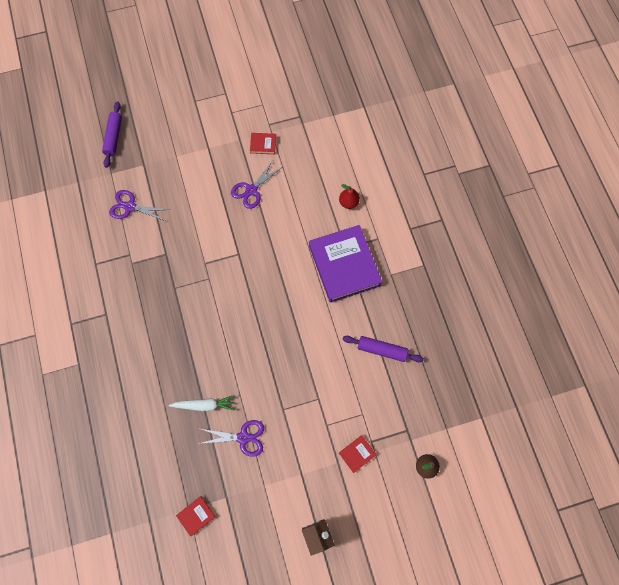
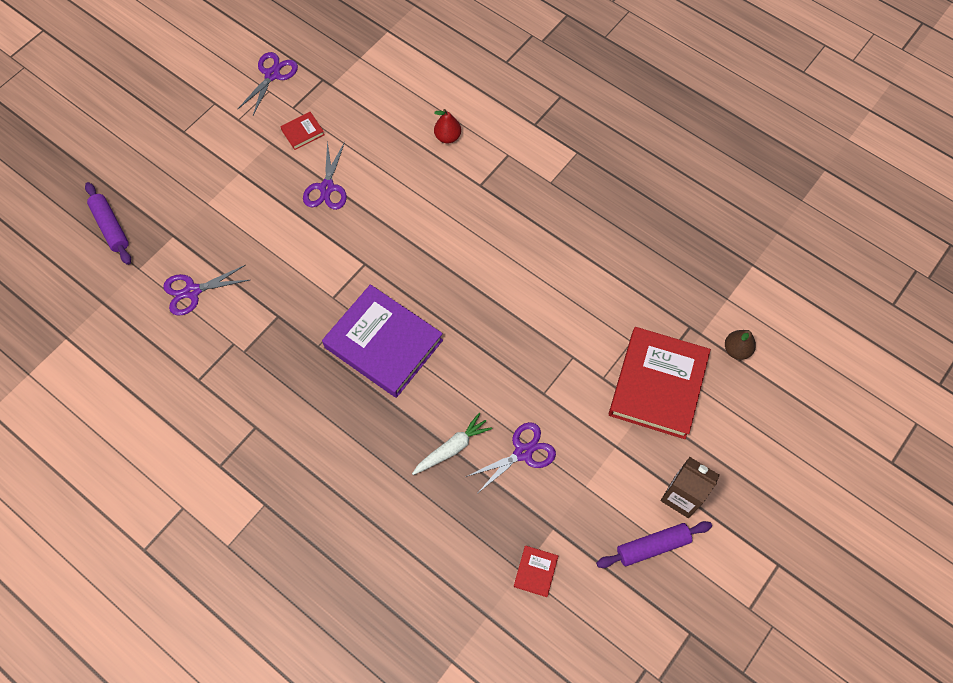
camera: 35 degrees left, 5 degrees down
(272, 95) = (272, 75): none -> purple scissors
(344, 265) = (493, 203): purple book -> purple book (383, 344)
(357, 454) = (658, 385): red book -> red book, size x2.44
(382, 350) = (601, 264): purple rolling pin -> purple rolling pin (652, 546)

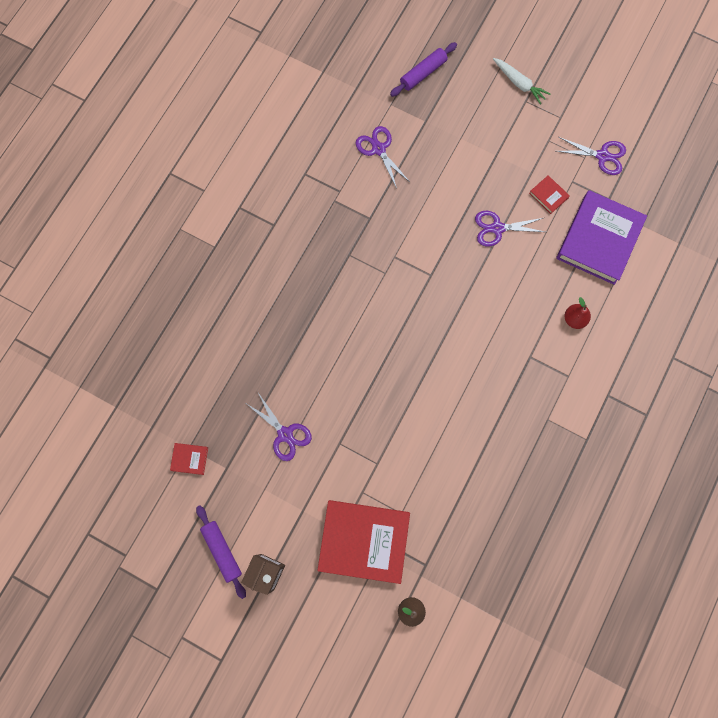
camera: 80 degrees right, 10 degrees up
(383, 344) = (360, 305): purple book -> purple book (599, 240)
(452, 448) = (280, 377): white carrot -> white carrot (519, 83)

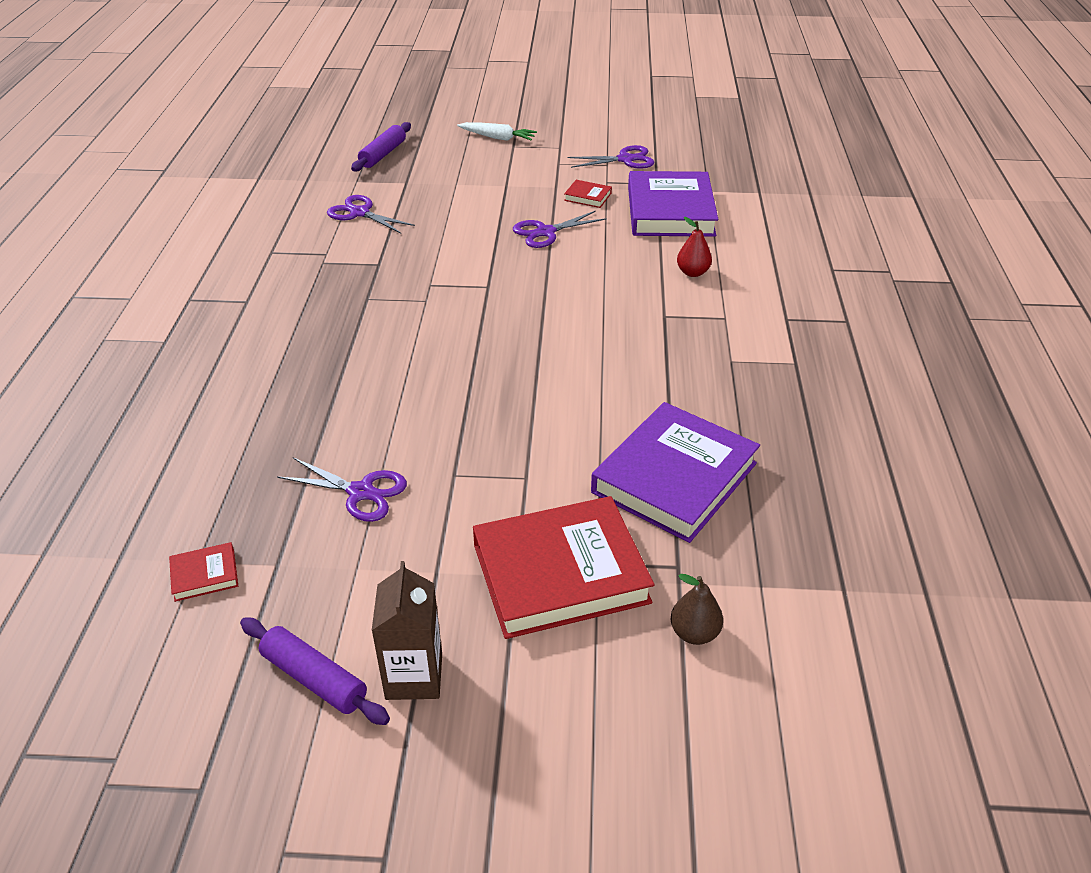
camera: 25 degrees left, 35 degrees down
(458, 502) = (674, 478): none -> purple book

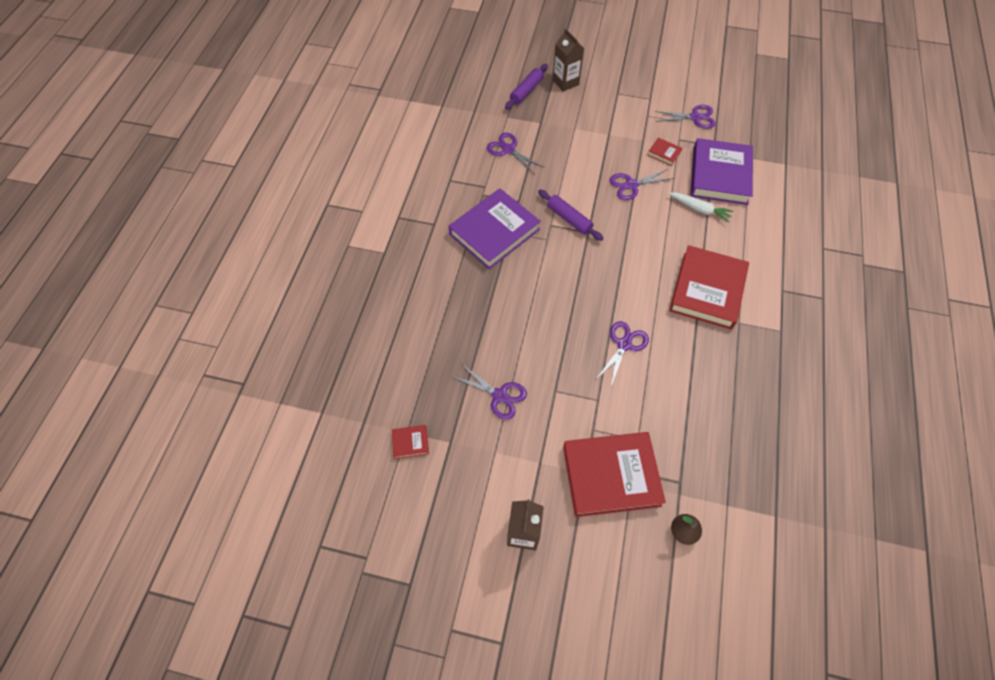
camera: 10 degrees right, 20 degrees up
(314, 679) = (469, 525): purple rolling pin -> purple rolling pin (569, 219)
(438, 142) = (565, 82): none -> brown carton
(498, 138) = (607, 83): white carrot -> white carrot (699, 209)
(559, 406) = (624, 344): none -> purple scissors
(674, 478) = (688, 415): purple book -> purple book (494, 232)
(676, 330) = (707, 290): none -> red book
(692, 272) = (726, 238): red pear -> none

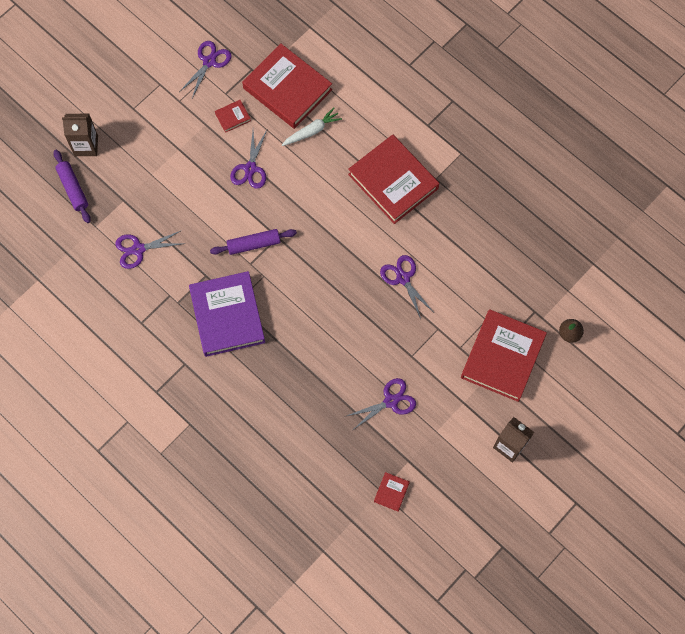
camera: 60 degrees left, 10 degrees up
(719, 175) = (287, 89): purple book -> red book

